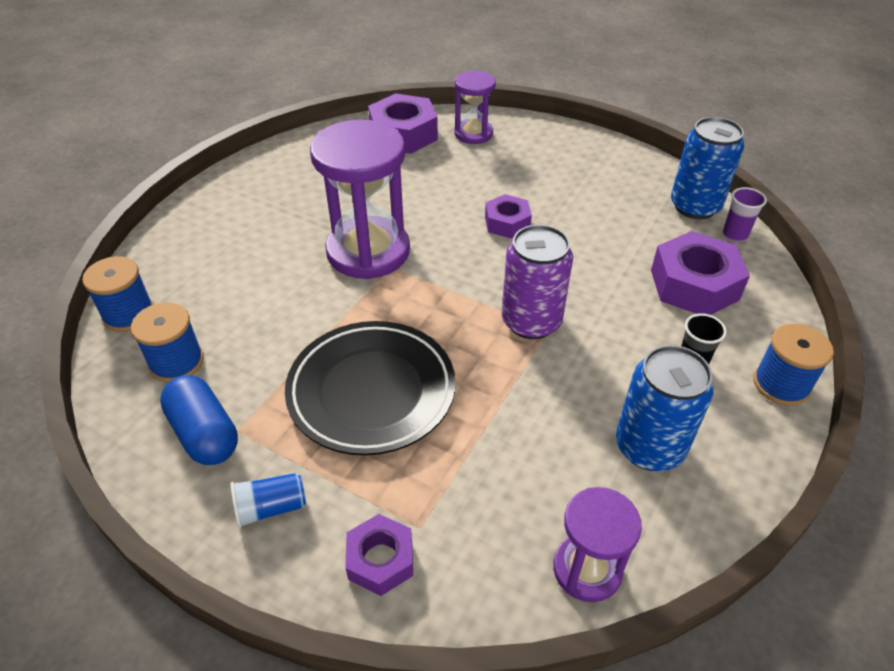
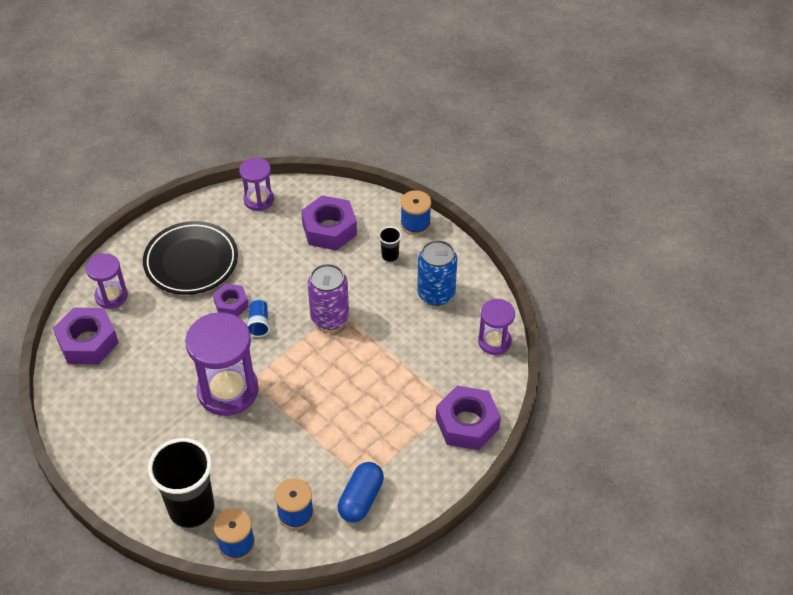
camera: 75 degrees left, 5 degrees up
(182, 262) = (191, 509): none -> black cup
(205, 433) = (361, 499): blue capsule -> blue capsule turned 45 degrees counterclockwise
(271, 508) = (423, 469): blue cup -> blue cup (259, 323)
(371, 391) = (357, 409): black plate -> black plate (191, 262)
(380, 560) = (467, 423): purple nut -> purple nut, size x1.69
(695, 206) = (259, 200): blue can -> purple hourglass
(734, 235) = (294, 192): purple cup -> none

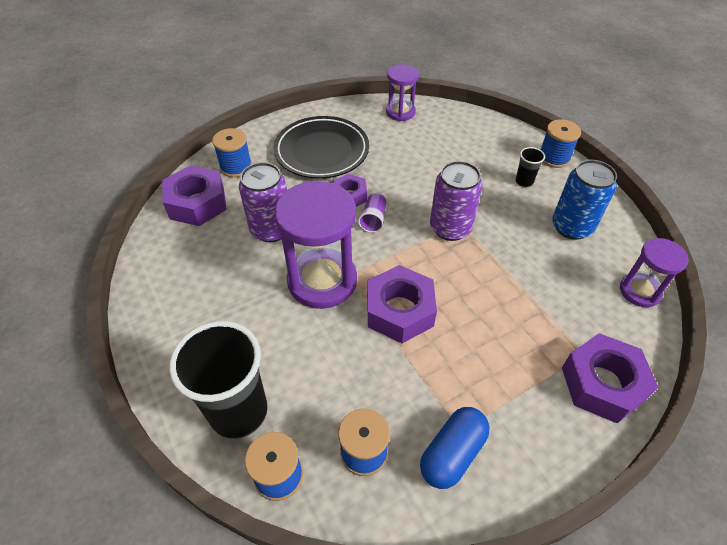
camera: 15 degrees right, 0 degrees up
(111, 296) = (236, 167): purple hourglass -> blue spool
(167, 353) = (271, 229): none -> purple can
(259, 323) = (373, 219): blue cup -> purple cup
(329, 229) = (464, 147): purple nut -> purple nut (399, 311)

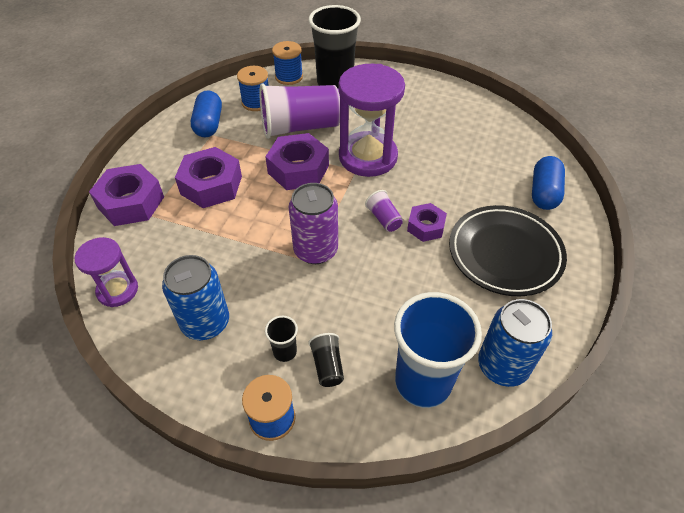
camera: 140 degrees right, 0 degrees up
(197, 203) = (520, 151): purple nut -> purple nut (211, 185)
(236, 167) = (544, 193): blue spool -> blue capsule
(271, 229) = (444, 166): purple can -> none
(348, 365) = (301, 127): none -> purple cup
(400, 112) = (502, 366): purple hourglass -> blue can
(452, 128) = (423, 382): none -> blue cup
(501, 161) = (327, 366): none -> black cup

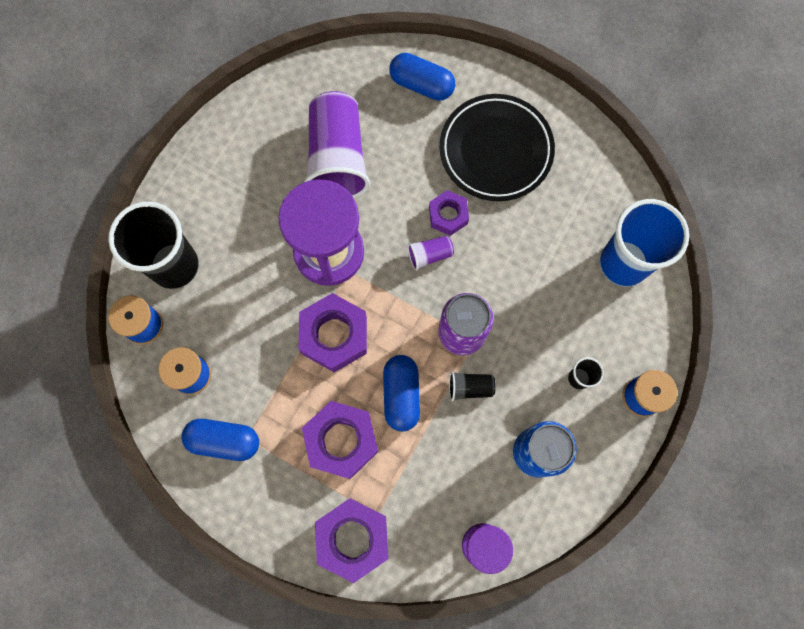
camera: 80 degrees left, 25 degrees up
(253, 216) = (401, 395): none -> blue capsule
(301, 127) = (257, 322): purple cup -> purple cup (337, 158)
(327, 366) = (598, 342): black cup -> black cup (470, 387)
(502, 366) = (616, 193): blue can -> none

